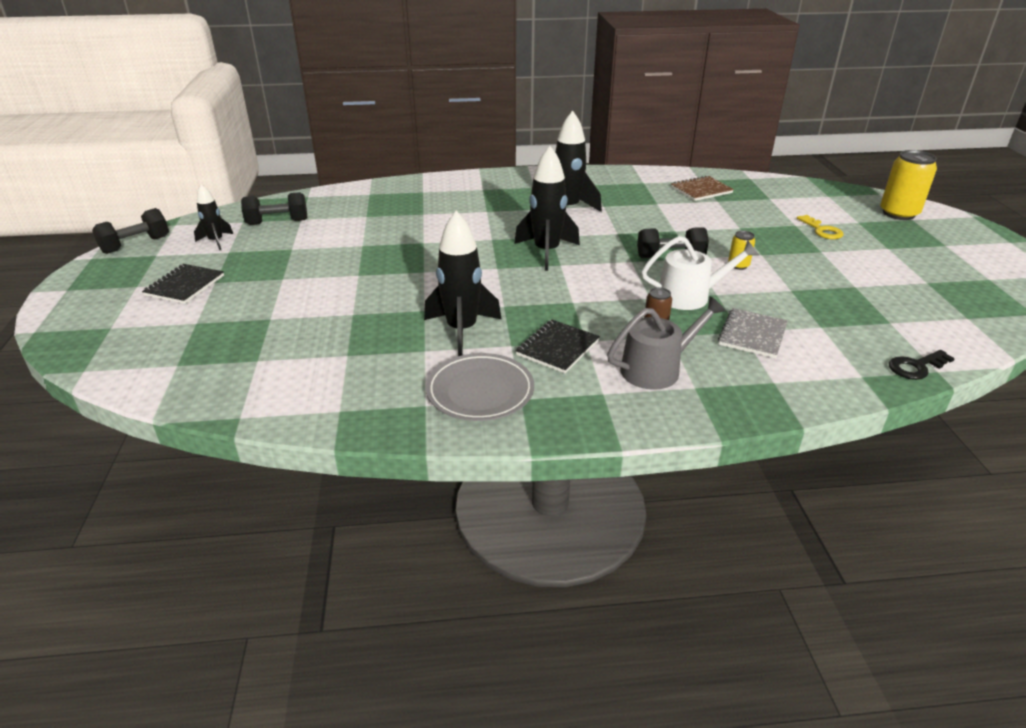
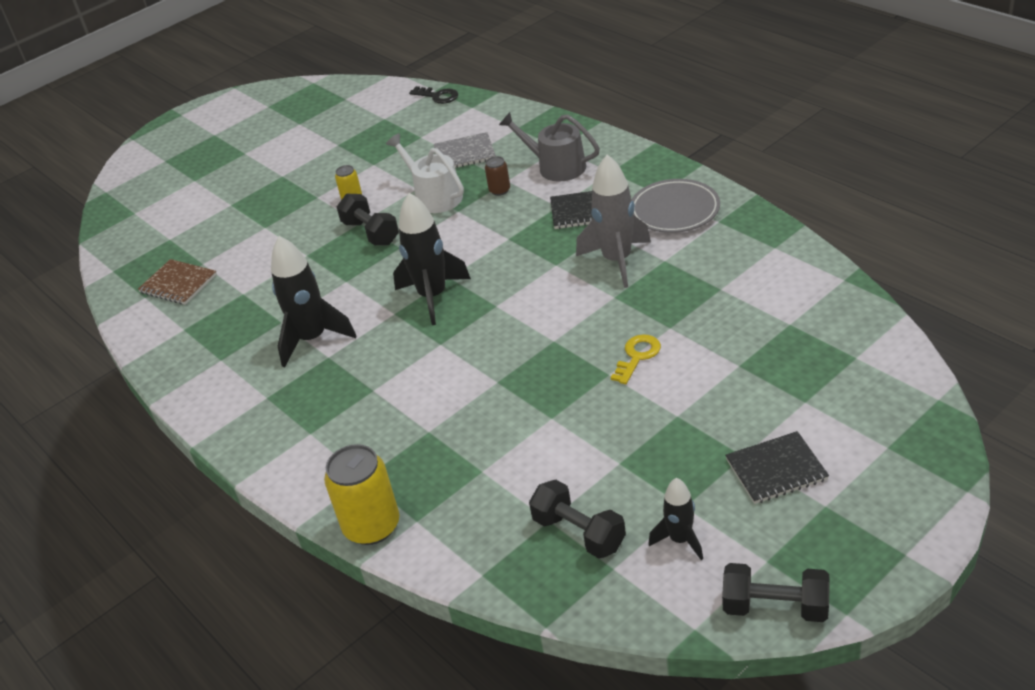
camera: 120 degrees left, 5 degrees up
(462, 330) = (617, 261): black rocket -> grey rocket
(822, 230) = (232, 189): yellow key -> yellow key (637, 356)
(898, 213) = (155, 169): yellow can -> yellow can (372, 526)

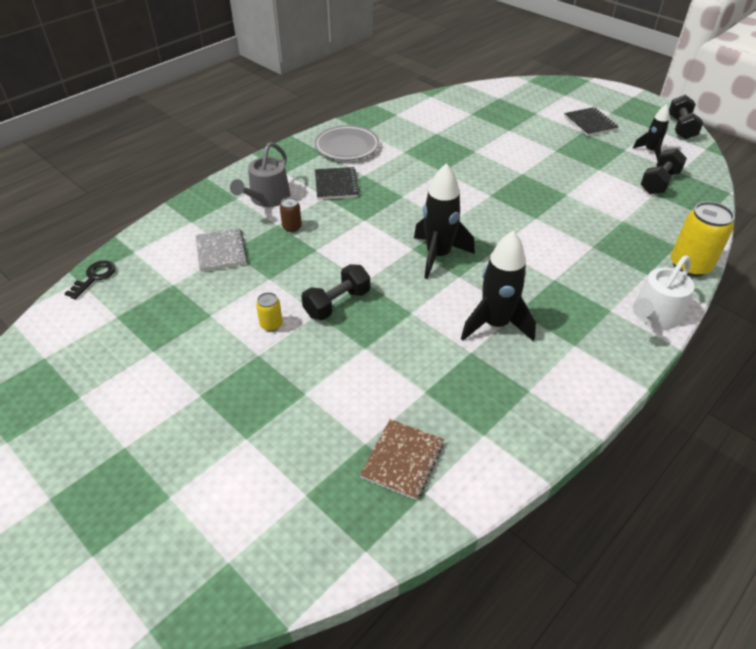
camera: 100 degrees left, 5 degrees up
(434, 196) = (288, 266): white watering can -> white watering can (654, 315)
(617, 261) = (402, 170): grey rocket -> none
(637, 356) = (504, 163): yellow key -> none

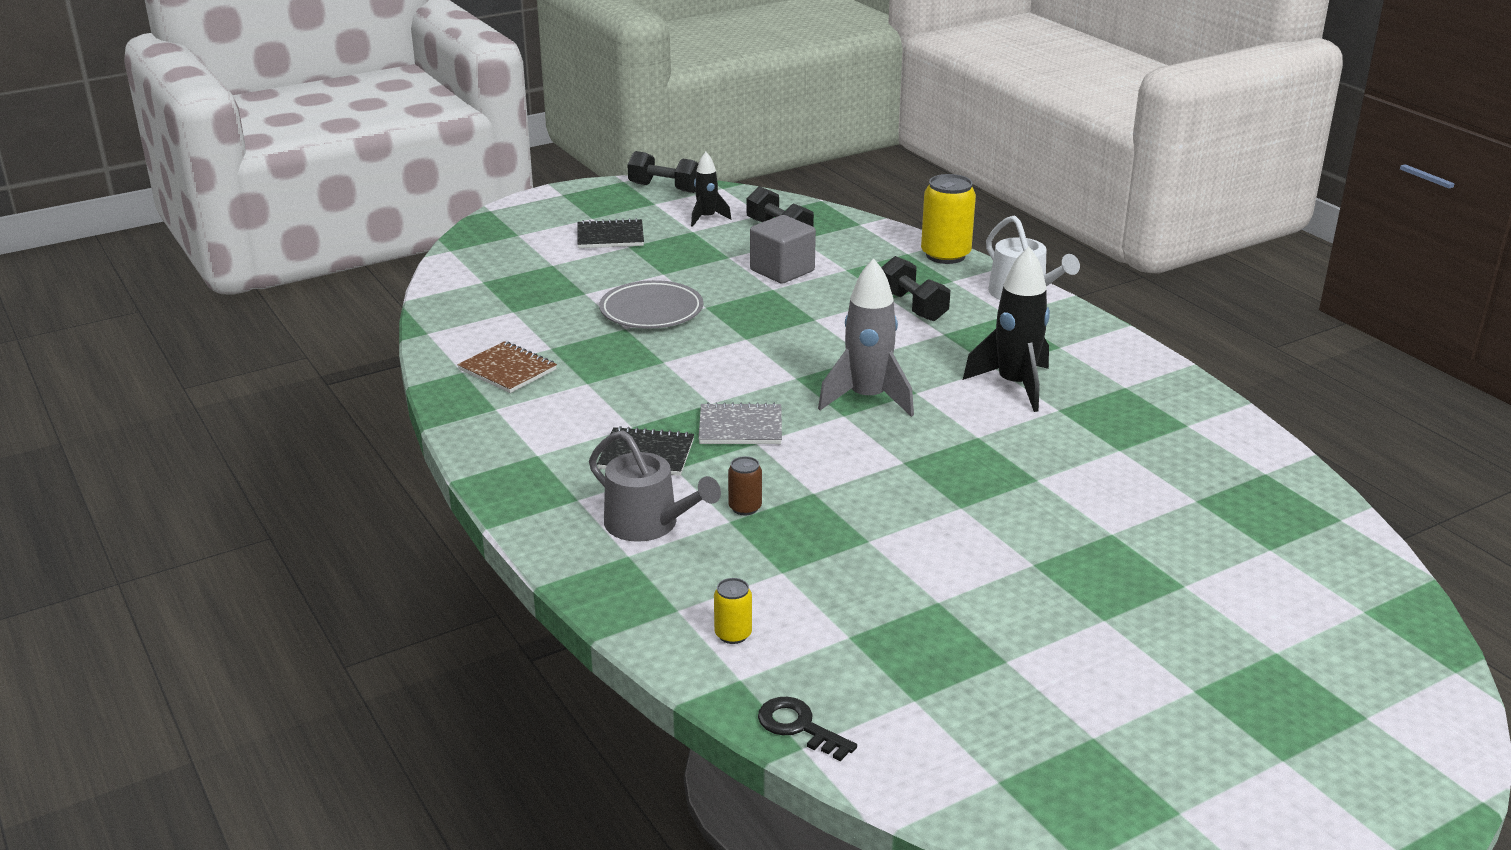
camera: 75 degrees left, 15 degrees down
(221, 251) = (780, 582): grey notebook -> grey notebook (740, 427)
(271, 325) = (974, 548): yellow can -> yellow can (733, 634)
(337, 303) = (943, 489): black dumbbell -> black dumbbell (913, 306)
(347, 147) = (535, 430): grey plate -> grey plate (651, 311)
(402, 460) = (1221, 479): brown notebook -> brown notebook (507, 370)
(438, 256) = (867, 399): black rocket -> grey rocket
(597, 194) = (782, 271): none -> grey cube

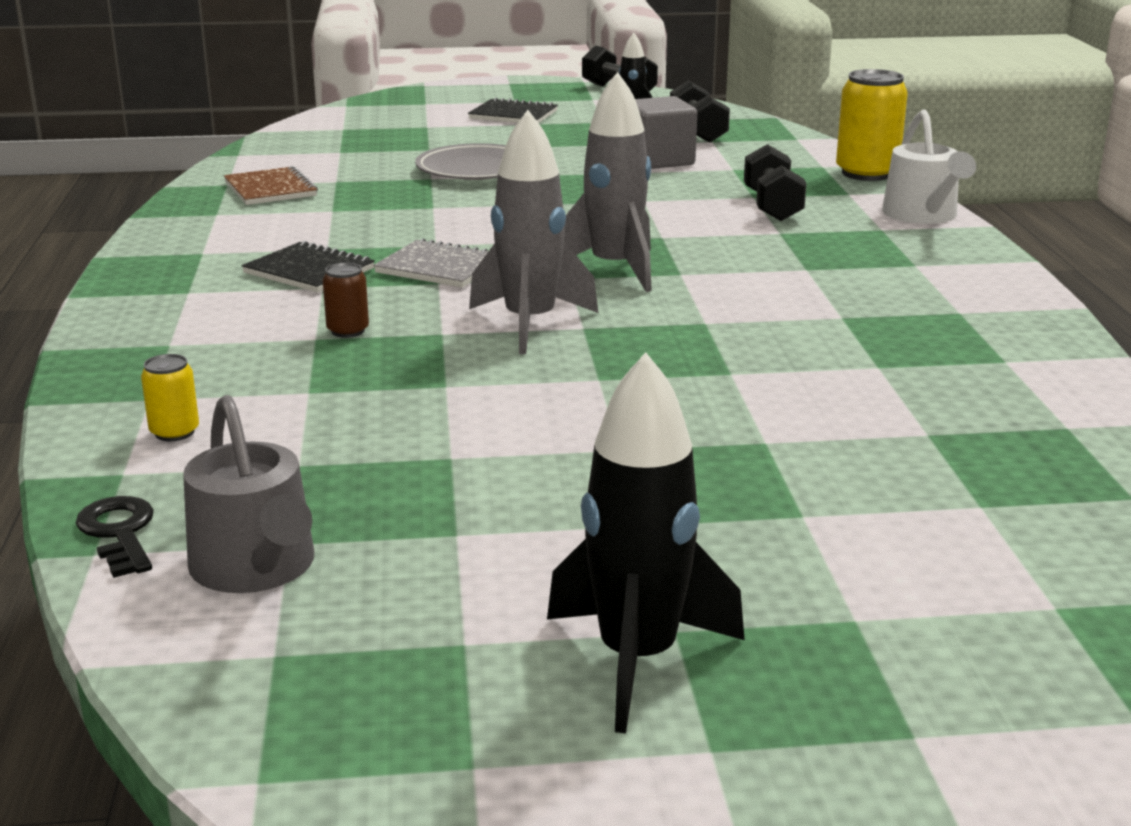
camera: 25 degrees right, 5 degrees down
(648, 524) = (227, 324): grey watering can -> grey watering can (256, 568)
(864, 468) = (530, 324): none -> grey rocket
(1015, 385) = (811, 287): black rocket -> black rocket (637, 659)

